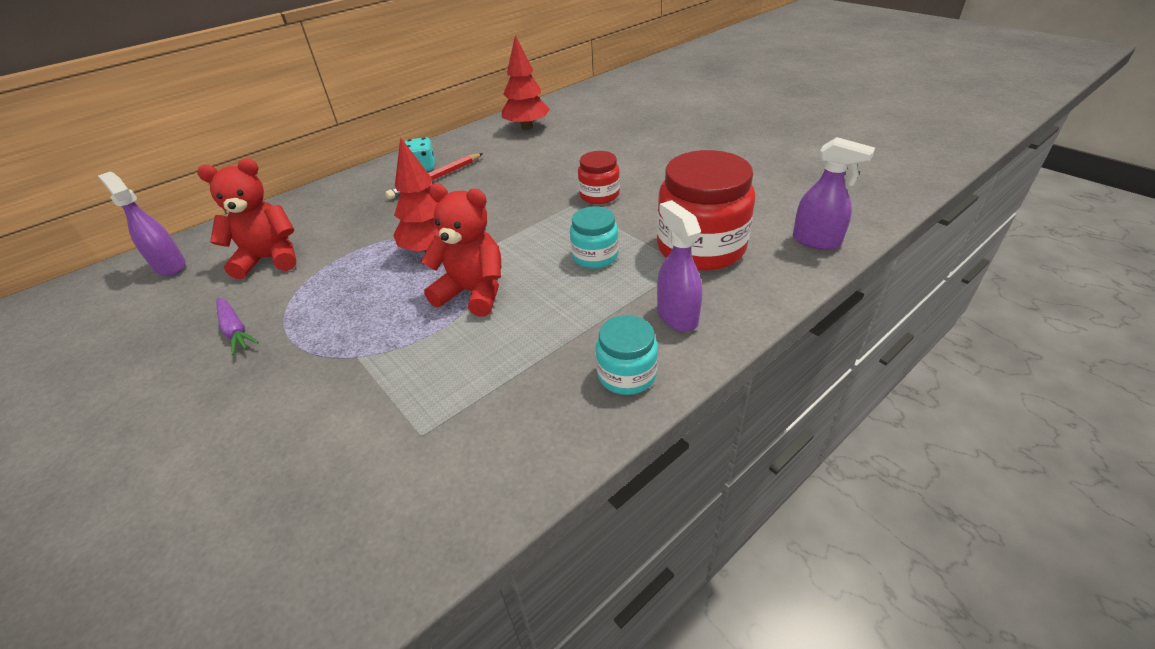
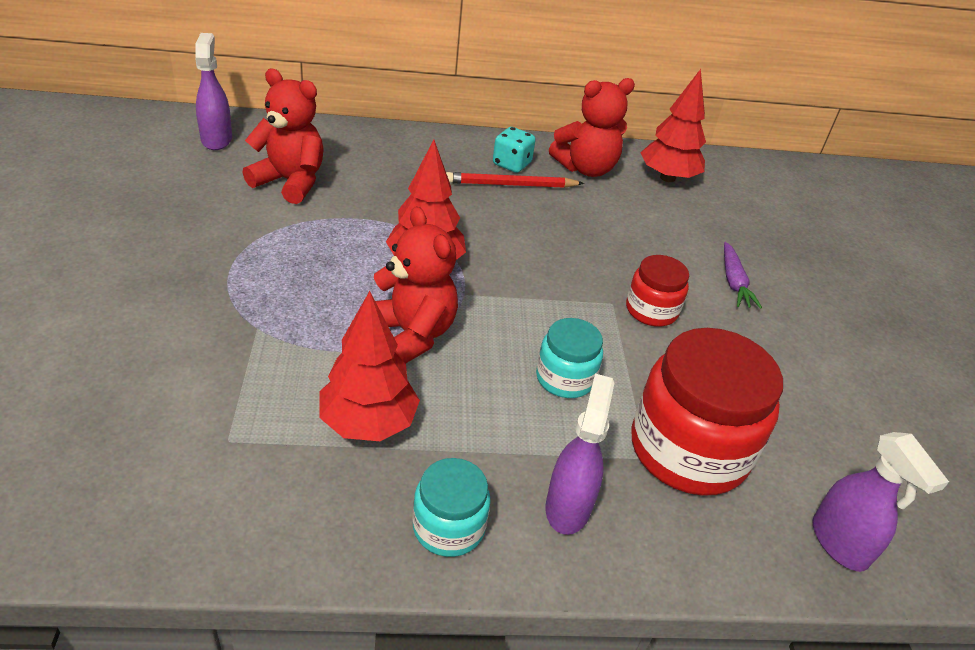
camera: 30 degrees right, 0 degrees up
(235, 330) = (201, 235): purple carrot -> purple carrot (734, 282)
(473, 146) = (586, 168): none -> red teddy bear
(507, 357) = (368, 423): none -> red tree

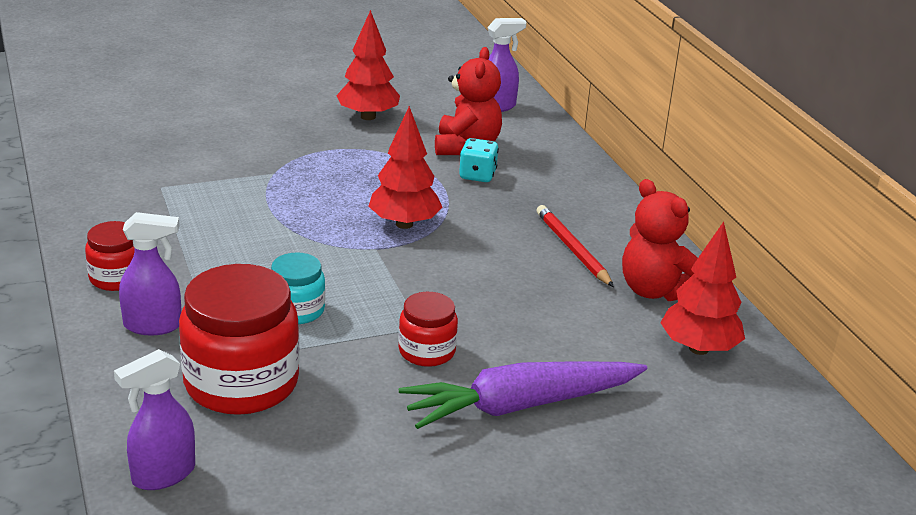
camera: 75 degrees right, 10 degrees down
(368, 423) = (200, 232): red tree -> red tree (368, 117)
(411, 334) = (306, 232): red teddy bear -> none
(448, 527) = (116, 278): turquoise jar -> red jar
(511, 164) = (613, 245): turquoise dice -> turquoise dice (477, 175)
(734, 282) = (520, 405): purple carrot -> purple carrot, size x2.10

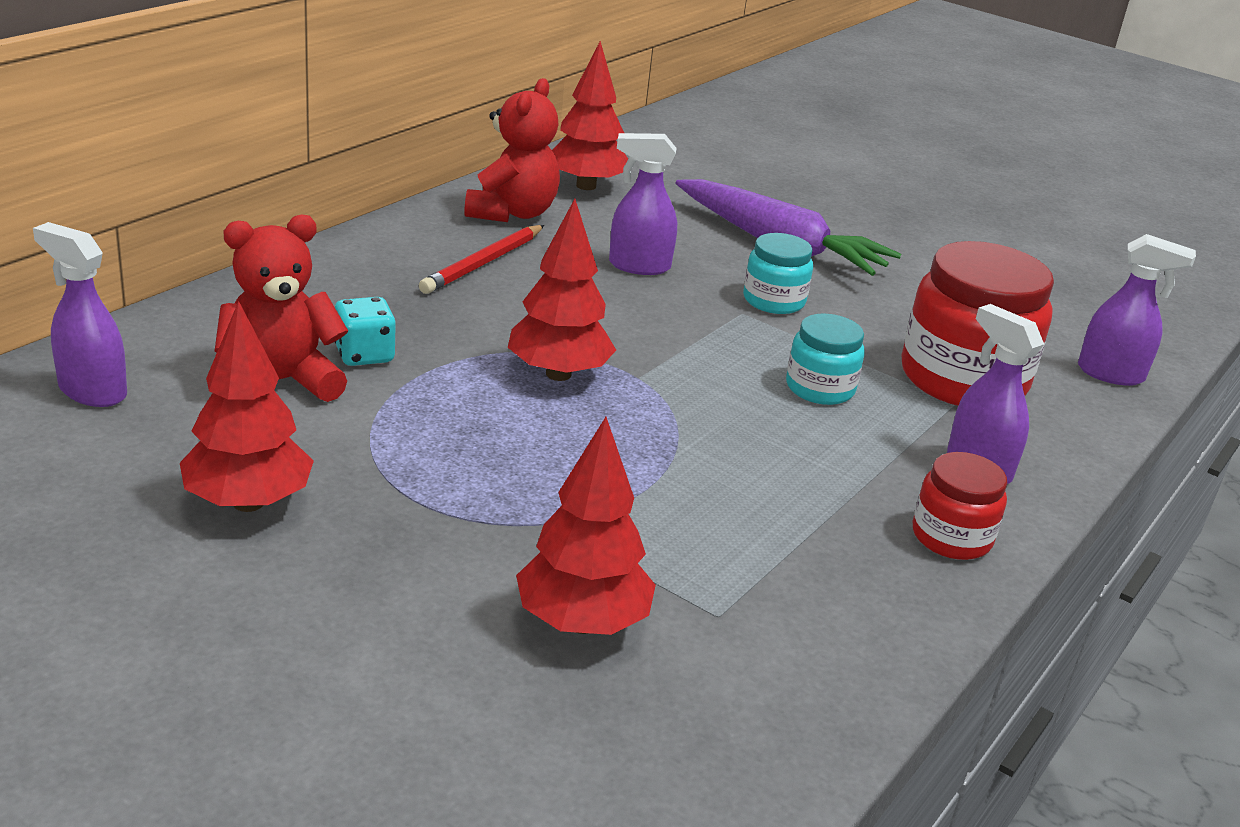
camera: 125 degrees left, 0 degrees up
(200, 156) = (582, 622): none -> red tree
(427, 351) = (773, 301): red jar -> turquoise jar
(527, 312) = (638, 266): none -> purple spray bottle

